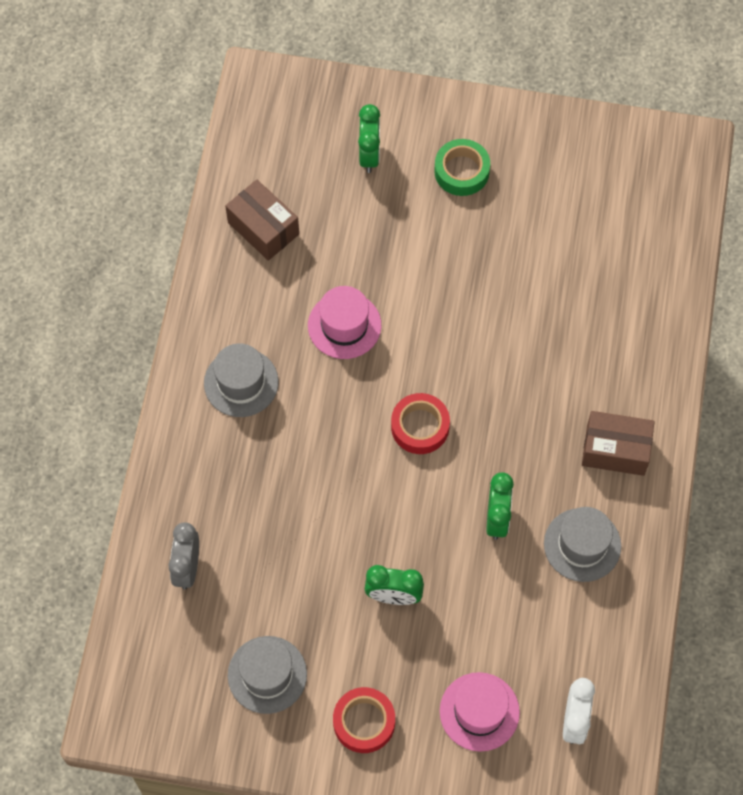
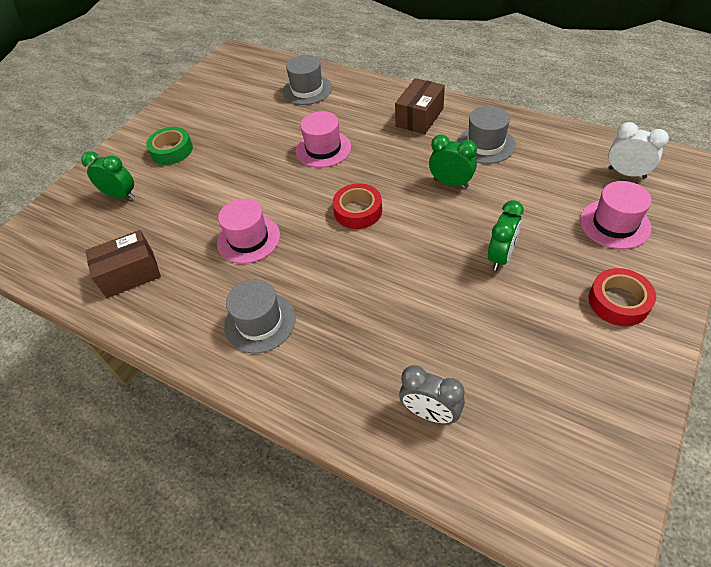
camera: 65 degrees left, 15 degrees down
(267, 674) = (561, 368): grey hat -> grey hat (307, 90)
(517, 350) = (323, 149): none -> pink hat

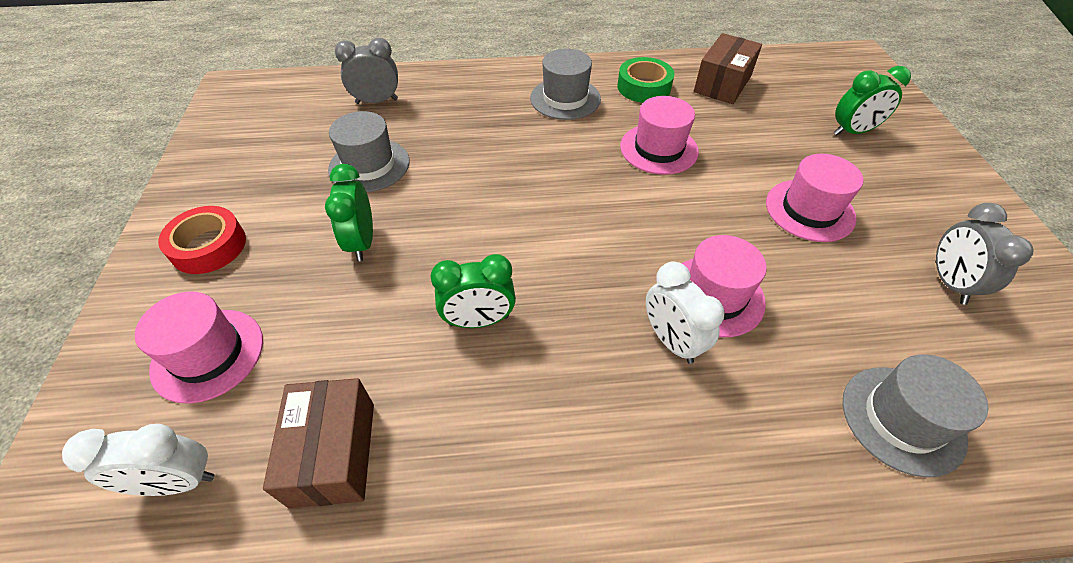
camera: 140 degrees right, 0 degrees up
(172, 150) = (900, 201): green tape -> green tape (644, 87)
(216, 115) = (949, 283): none -> grey clock
(221, 165) = (809, 210): none -> pink hat
(358, 211) = (572, 225): red tape -> none
(364, 141) = (671, 341): none -> white clock
(419, 117) = (627, 448): brown box -> brown box (334, 453)
(485, 144) = (462, 433): grey hat -> grey hat (369, 165)

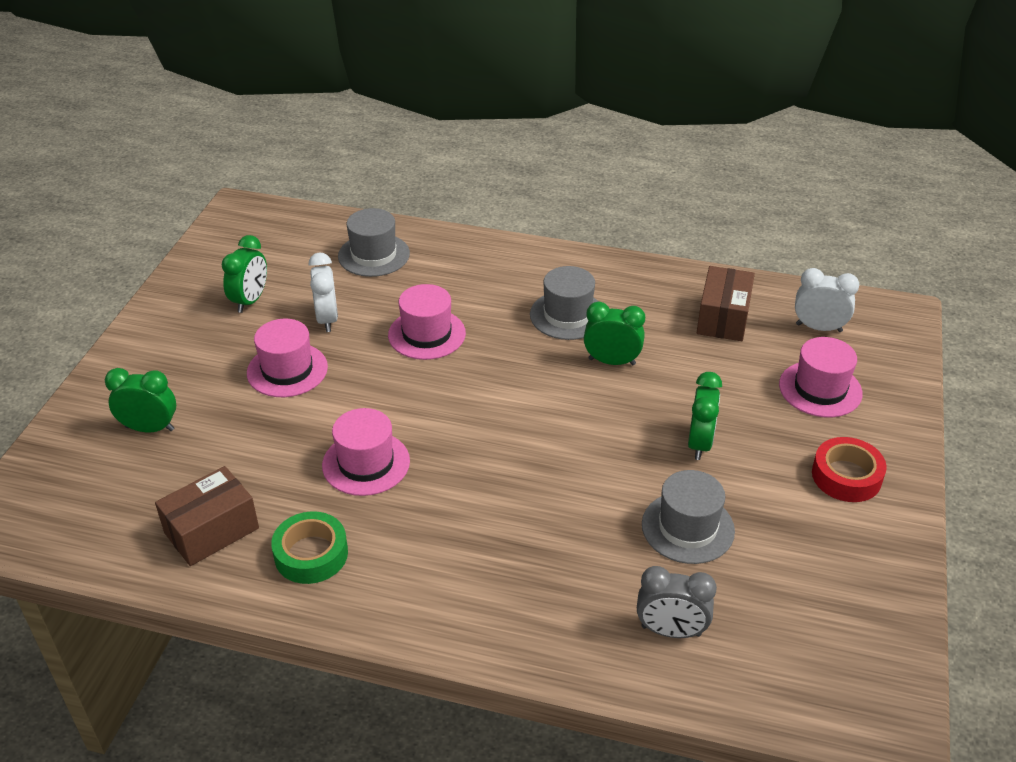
camera: 160 degrees left, 10 degrees down
(565, 98) = (422, 563): grey hat -> grey hat (567, 315)
(671, 341) = (479, 318): white clock -> white clock (327, 319)
(949, 283) = (250, 301): grey clock -> green clock

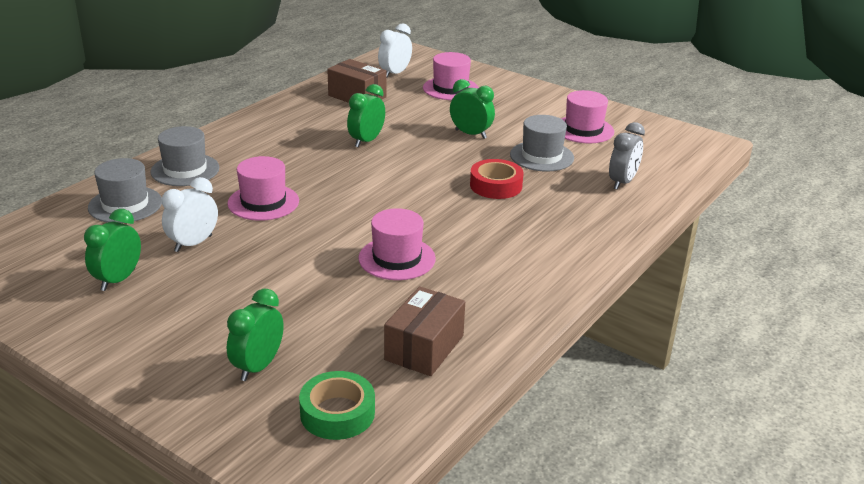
camera: 70 degrees left, 10 degrees down
(212, 531) = (424, 348): brown box -> brown box turned 45 degrees clockwise
(250, 301) = (118, 280): green clock -> green clock turned 105 degrees counterclockwise
(287, 370) = (244, 276): pink hat -> pink hat (583, 130)
(311, 554) = (482, 301): green tape -> green tape (337, 413)
(327, 319) = (193, 243): white clock -> white clock turned 60 degrees counterclockwise
(567, 315) = (299, 144): grey hat -> grey hat (185, 170)
(846, 476) = (529, 102): red tape -> red tape (496, 185)

